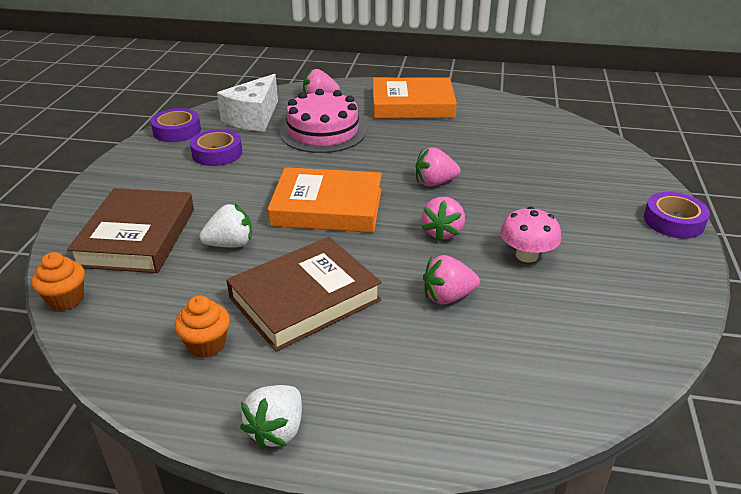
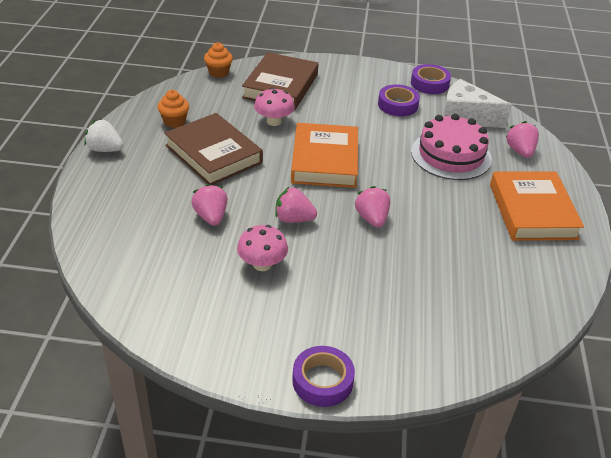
camera: 85 degrees right, 5 degrees up
(137, 237) = (281, 86): brown book -> brown book turned 75 degrees counterclockwise
(230, 244) = (274, 121): white strawberry -> pink mushroom

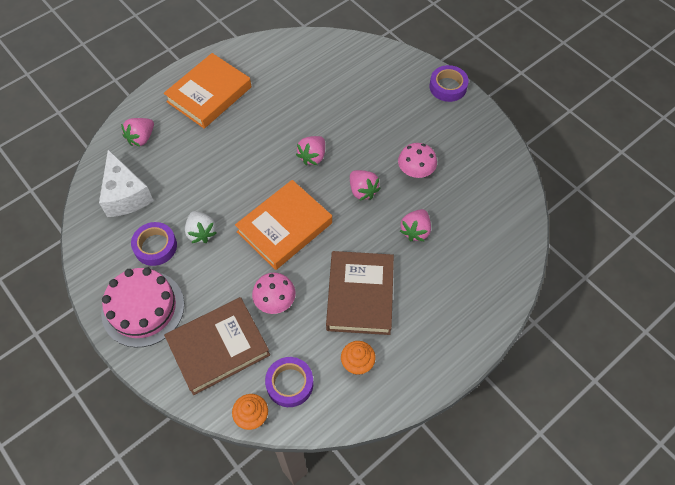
camera: 135 degrees left, 20 degrees up
(105, 149) = (443, 366): white strawberry -> white strawberry (201, 232)
(429, 84) = (93, 252): purple tape -> purple tape (289, 383)
(451, 155) = (191, 168): pink cake -> pink cake (143, 308)

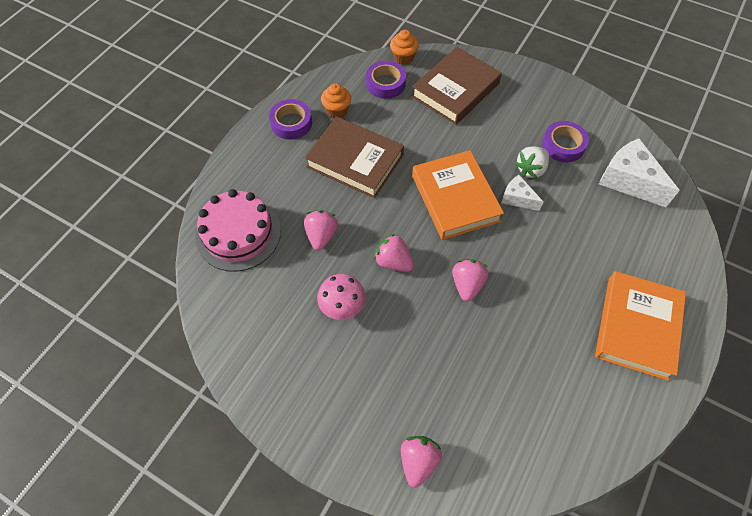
camera: 160 degrees right, 0 degrees up
(141, 138) = (665, 244): pink strawberry -> pink strawberry (418, 461)
(143, 308) = (535, 98): pink cake -> pink cake (238, 233)
(201, 232) = (531, 169): white strawberry -> white strawberry turned 90 degrees counterclockwise
(231, 210) = (517, 198): none -> white cheese
(275, 301) = (428, 134): pink mushroom -> none
(284, 227) = (455, 198): orange book -> orange book turned 45 degrees counterclockwise
(360, 295) = (355, 161): brown book -> brown book turned 45 degrees counterclockwise
(448, 87) = (336, 454): purple tape -> purple tape (291, 123)

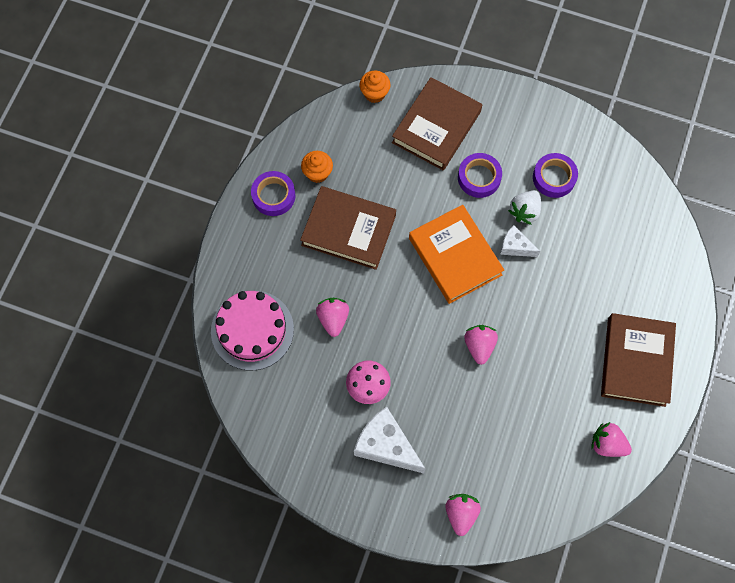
camera: 10 degrees left, 10 degrees up
(385, 83) = (362, 130): purple tape -> purple tape (479, 178)
(393, 262) = (407, 334): pink strawberry -> pink strawberry (607, 444)
(628, 181) = (621, 209): white cheese -> white cheese (386, 445)
(637, 327) = (636, 361): orange book -> brown book

